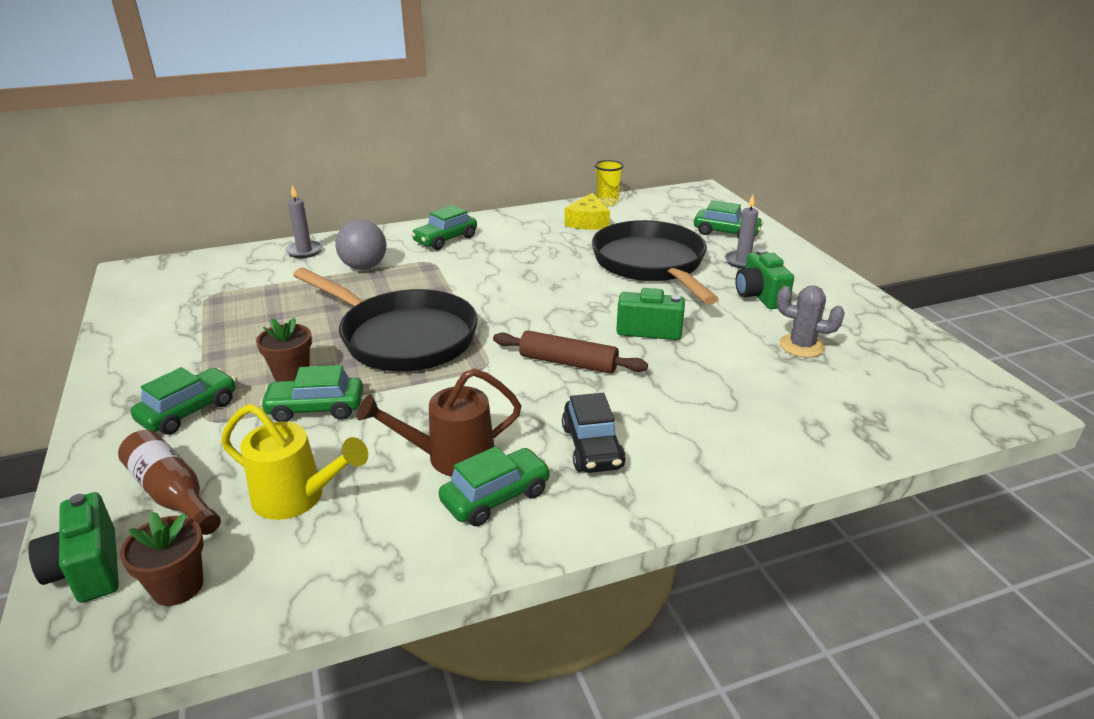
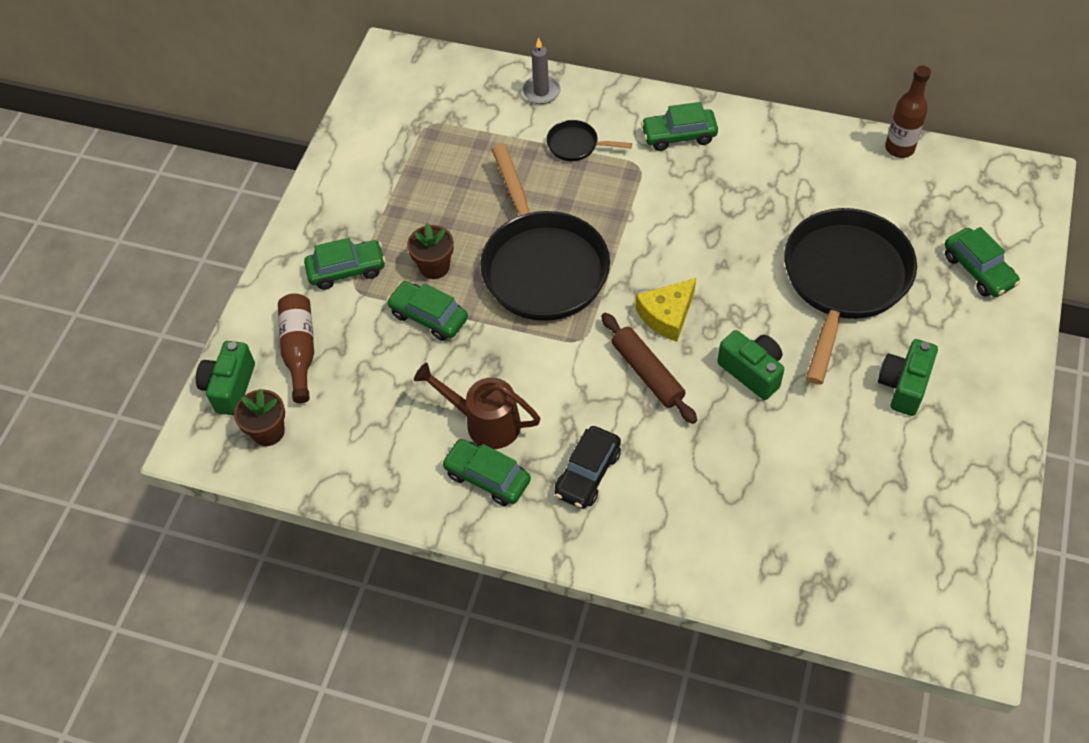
camera: 40 degrees right, 25 degrees up
(297, 498) = (368, 400): yellow watering can -> none
(364, 267) = (576, 145): grey ball -> black pan
(496, 497) = (487, 477): green car -> green car turned 150 degrees counterclockwise
(588, 222) = (845, 175): yellow cheese -> yellow cheese (667, 315)
(607, 202) = (899, 148): yellow cup -> brown bottle
(742, 261) = (944, 326): grey candle -> none
(801, 346) = (868, 471): grey cactus -> none

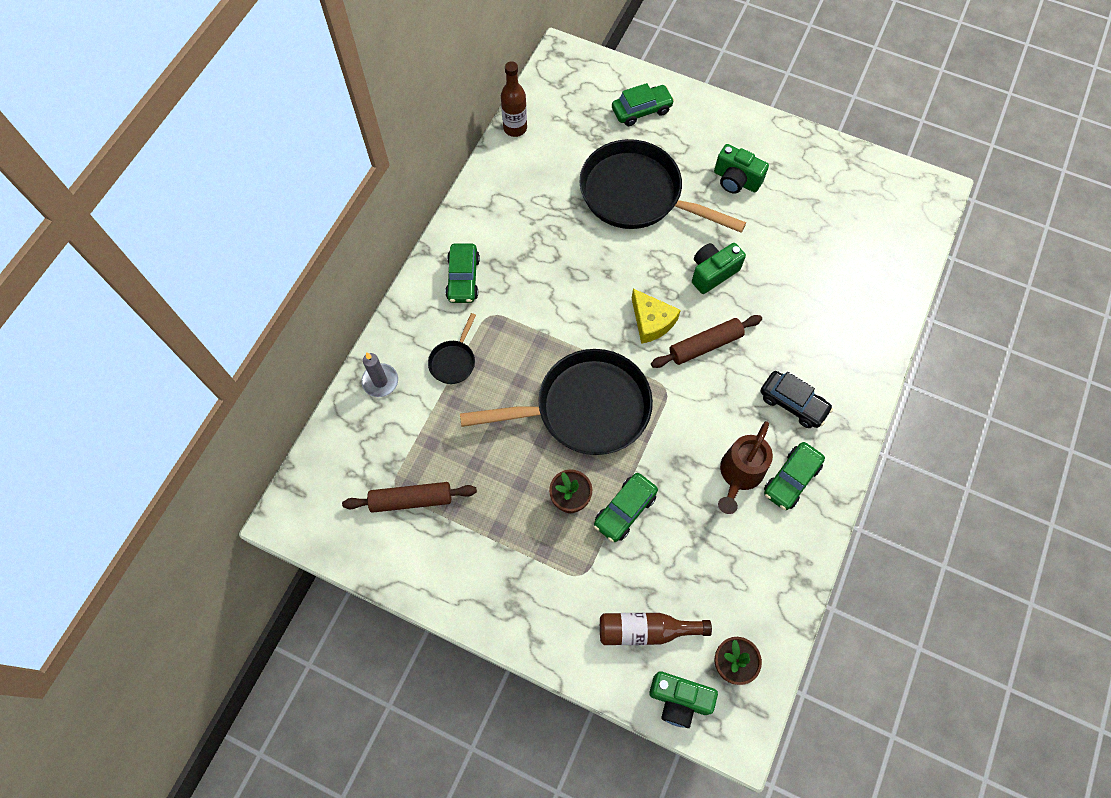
camera: 85 degrees left, 10 degrees up
(347, 270) = (560, 580): green car -> none
(418, 139) = (411, 500): none -> brown rolling pin

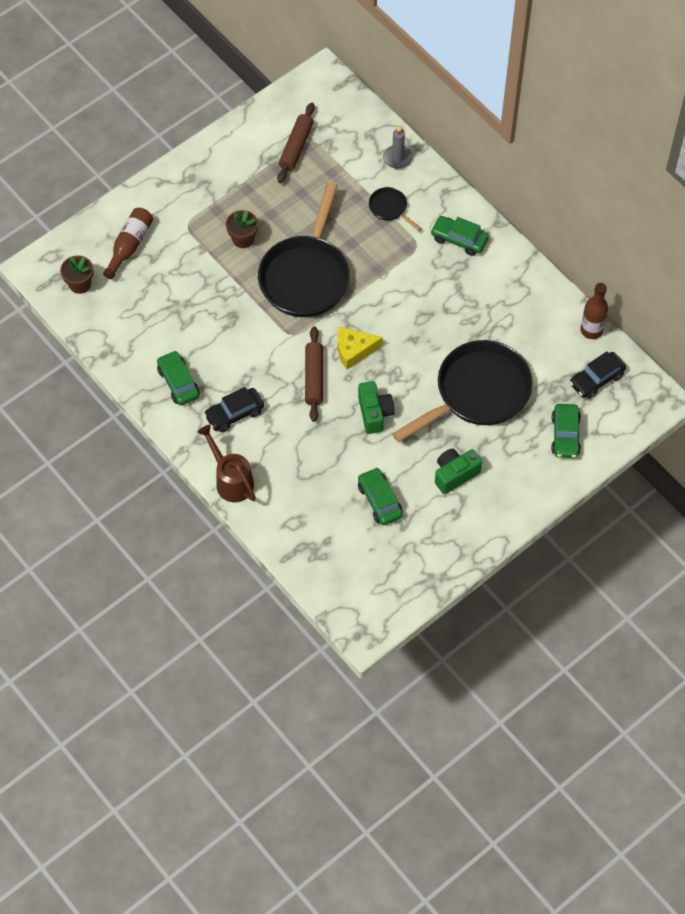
camera: 115 degrees right, 5 degrees down
(567, 107) = (596, 379): none -> black car
(624, 510) = (216, 268): green car -> green car (380, 500)
(679, 700) = (76, 245): green camera -> none
(739, 475) = (200, 350): brown watering can -> brown watering can (231, 480)

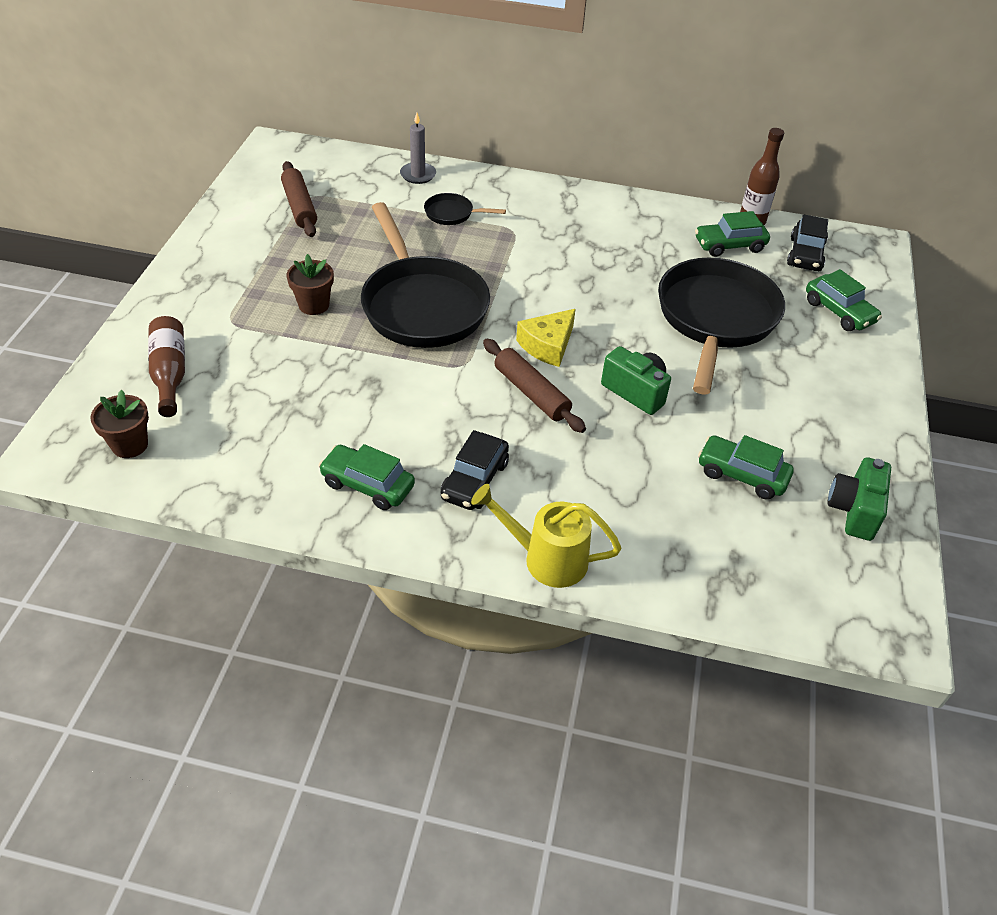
camera: 40 degrees left, 15 degrees down
(231, 480) = (546, 558): brown watering can -> yellow watering can
(455, 474) = (785, 403): green camera -> green camera (854, 510)
(459, 239) = (548, 209): green car -> green car (729, 245)

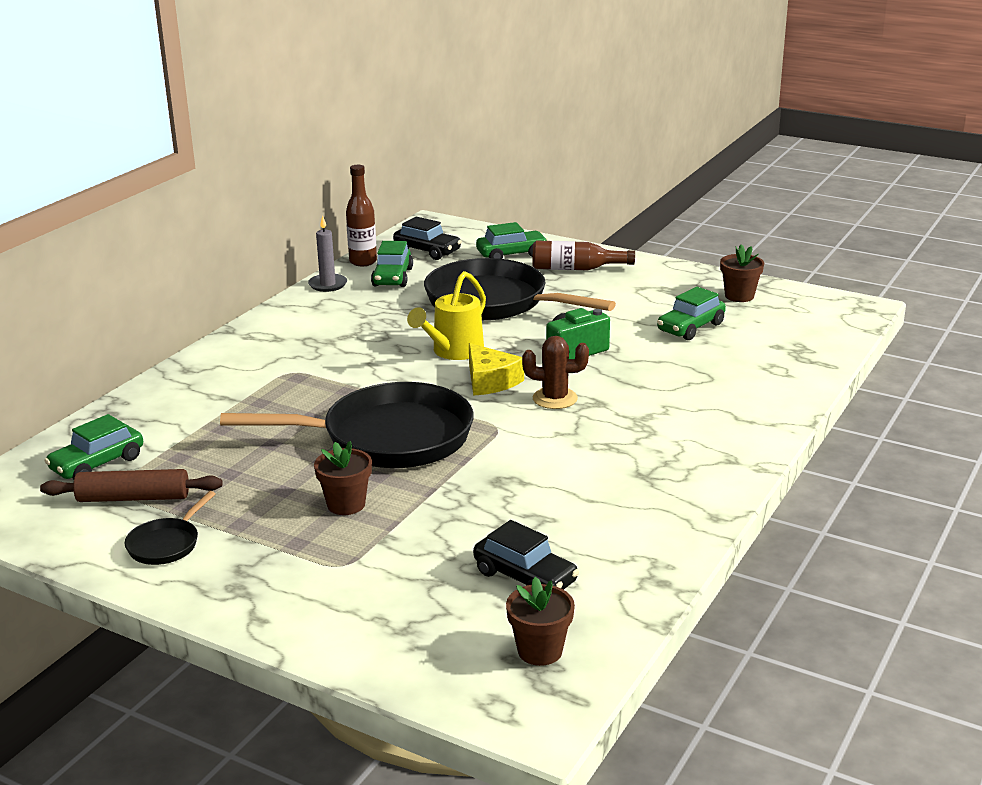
camera: 70 degrees left, 20 degrees down
(170, 374) = (421, 616): brown bottle -> brown bottle (576, 269)
(367, 485) = (653, 498): green car -> green car (97, 464)
(418, 175) = (134, 412): grey candle -> grey candle (328, 285)
(452, 214) = (232, 401): black pan -> black pan (166, 544)
(474, 480) = (663, 442): black car -> black car (525, 577)
(531, 393) = (555, 398): brown rolling pin -> brown cactus
(546, 558) = (765, 422): yellow watering can -> yellow watering can (453, 352)
(854, 510) = (739, 296): green camera -> brown flower pot

